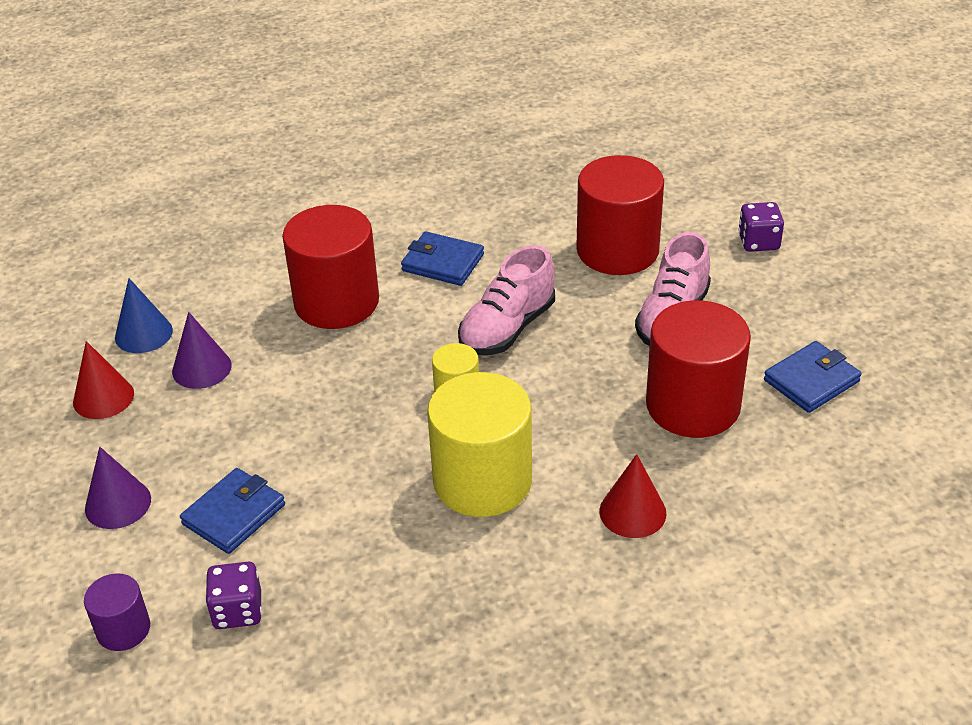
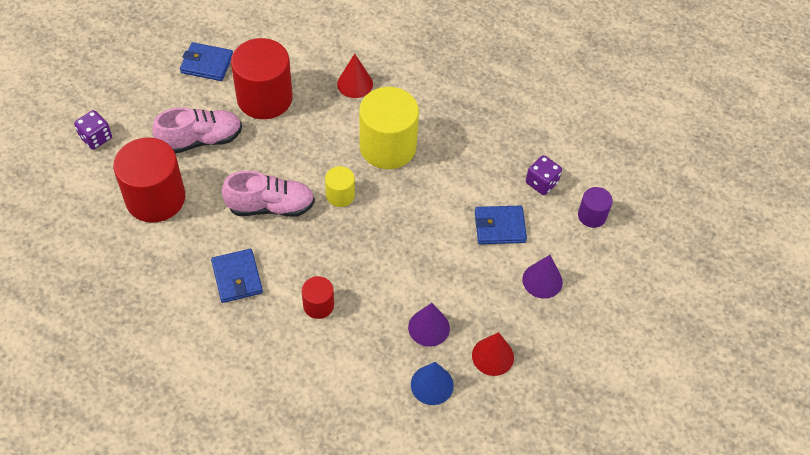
camera: 135 degrees left, 15 degrees up
(336, 302) = (318, 305): red cylinder -> red cylinder, size x0.49

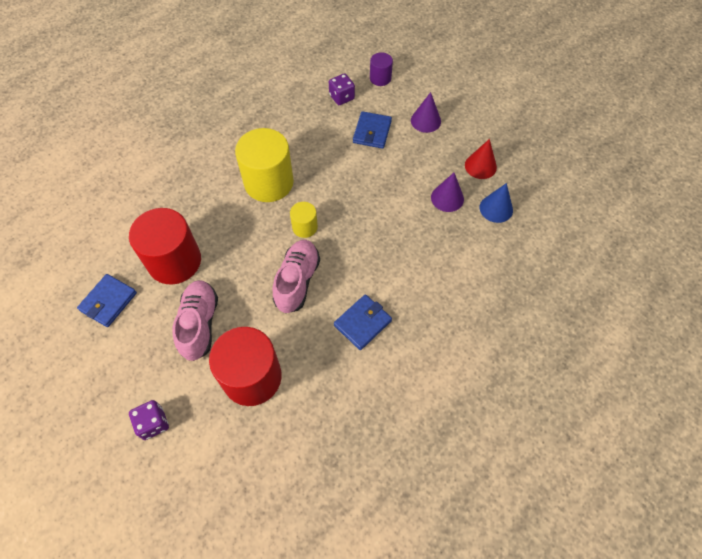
camera: 70 degrees left, 5 degrees up
(237, 277) = (362, 323): blue wallet -> blue wallet turned 45 degrees counterclockwise
(318, 305) = (407, 267): red cylinder -> none
(355, 84) = (192, 189): red cone -> none

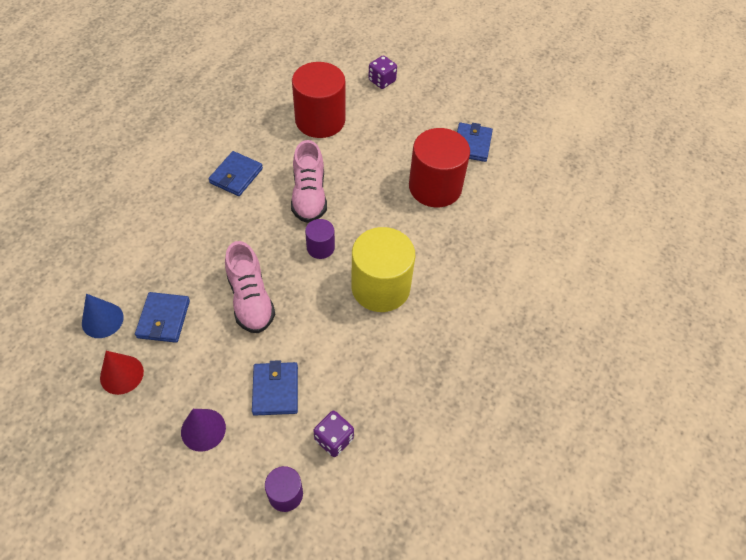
camera: 160 degrees right, 5 degrees down
(199, 324) = (382, 145): pink shoe -> pink shoe (250, 299)
(305, 227) = (320, 247): yellow cylinder -> purple cylinder
(447, 198) = (163, 319): purple cone -> blue wallet

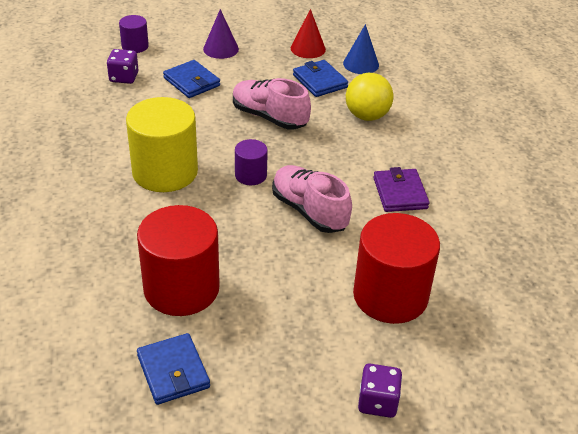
camera: 145 degrees right, 15 degrees down
(174, 255) = (367, 116): none -> yellow ball
(236, 176) = (400, 193): blue wallet -> purple wallet

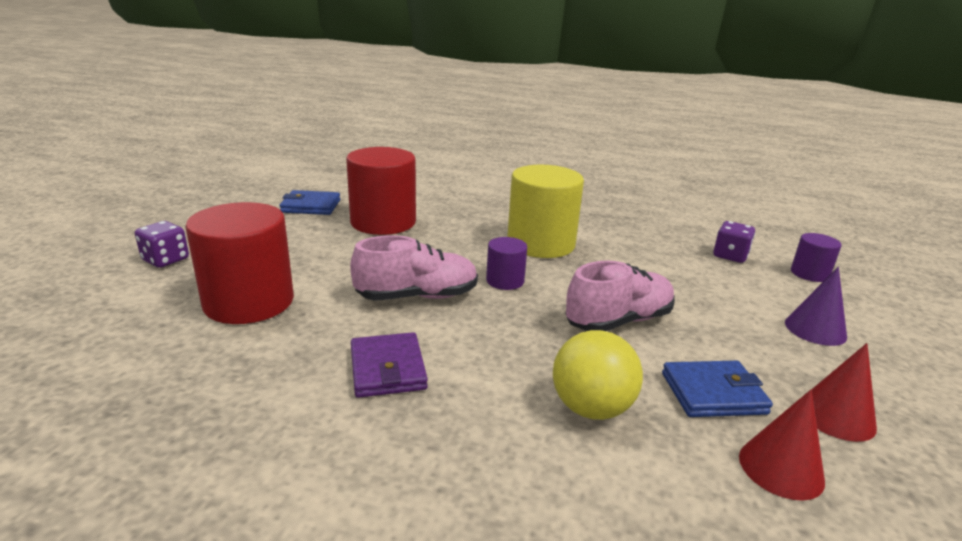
camera: 115 degrees right, 15 degrees down
(191, 82) = (717, 290): blue wallet -> none
(361, 64) = (781, 468): blue cone -> red cone
(400, 193) = (387, 369): purple wallet -> purple wallet turned 60 degrees clockwise

